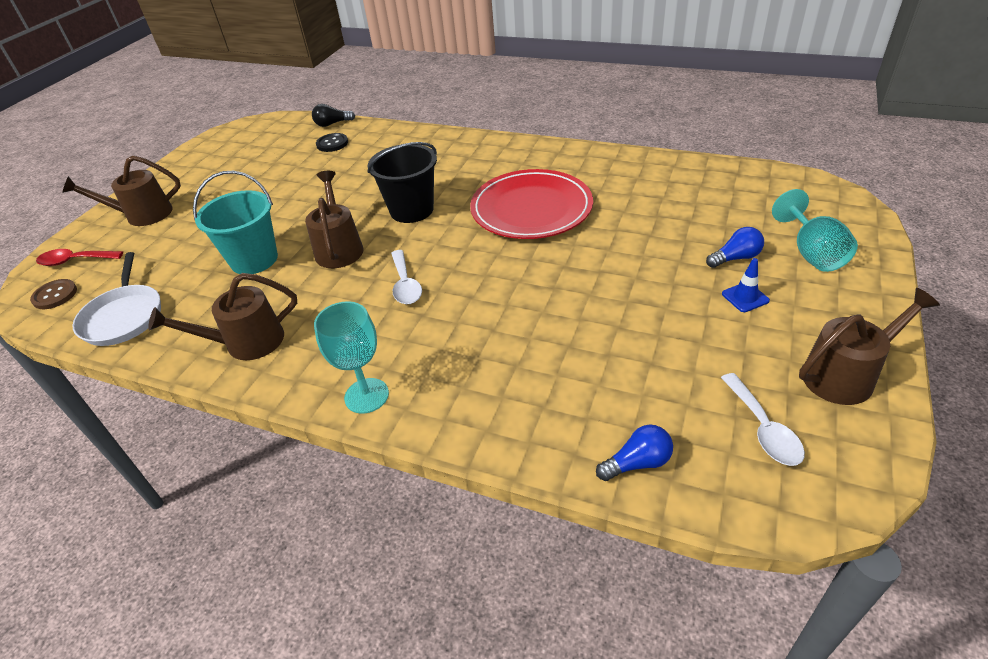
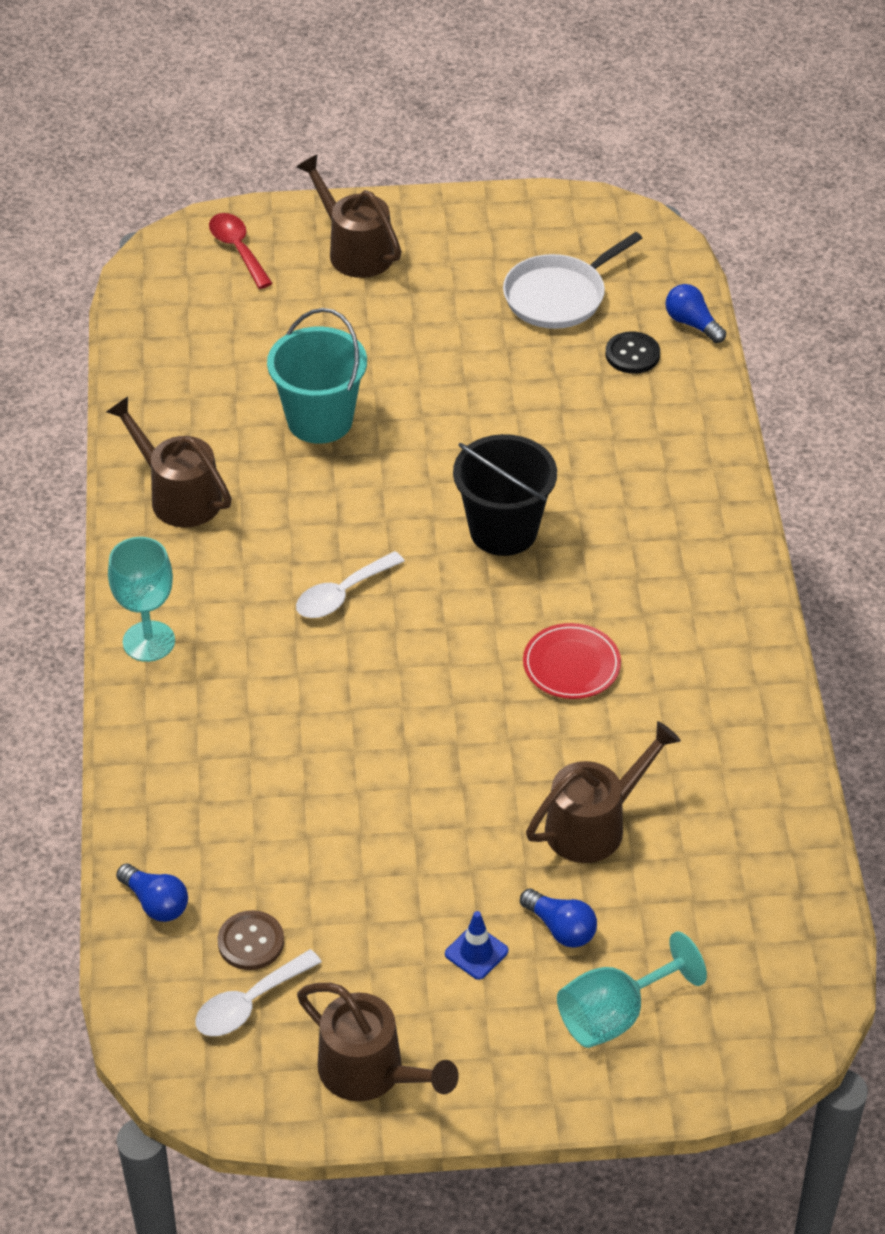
camera: 60 degrees right, 5 degrees up
(55, 295) = (173, 275): brown button -> brown button (251, 942)
(124, 317) = (168, 362): white pan -> white pan (558, 296)
(332, 124) = (692, 324): black light bulb -> blue light bulb
(339, 247) = (383, 492): brown watering can -> brown watering can (594, 824)
(531, 209) = (571, 665): red plate -> red plate, size x0.51

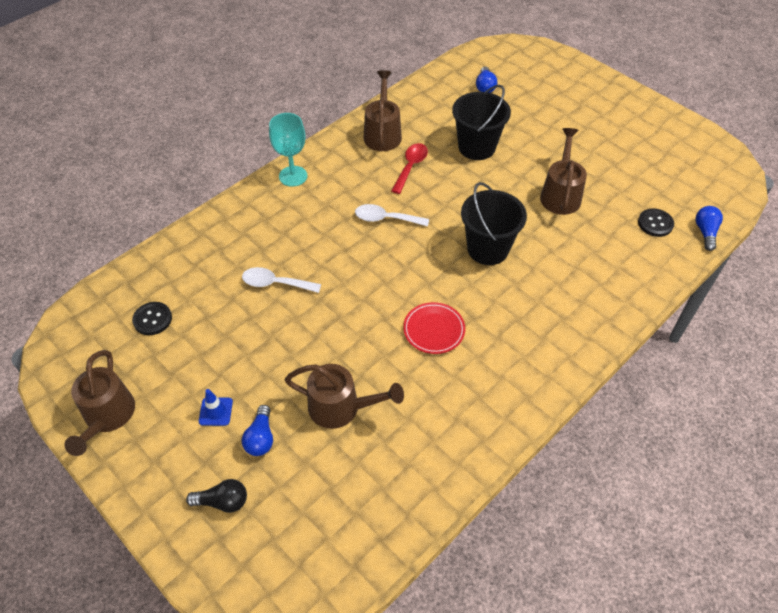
camera: 50 degrees right, 5 degrees up
(156, 903) = (148, 272): blue light bulb -> blue light bulb (485, 87)
(238, 249) = (538, 64): red spoon -> red spoon (410, 167)
(249, 1003) = (116, 342): white spoon -> white spoon (275, 283)
(251, 942) = (152, 319): brown button -> black button
(320, 420) = (476, 147): turquoise bucket -> black bucket
(354, 250) = (586, 95): brown watering can -> brown watering can (560, 194)
(558, 296) = (653, 174): white pan -> none
(614, 1014) = (223, 501): turquoise goblet -> black light bulb

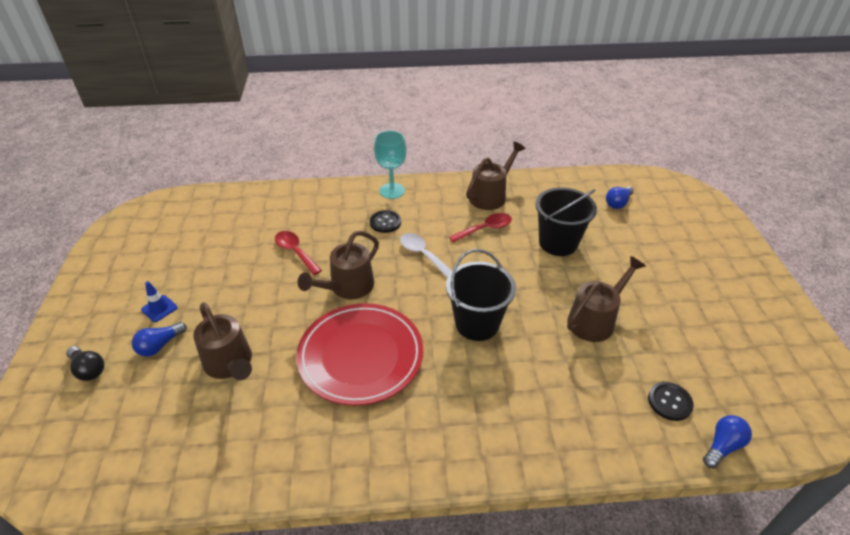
camera: 40 degrees right, 10 degrees down
(107, 417) = (106, 269): brown watering can -> brown watering can (347, 287)
(152, 319) = (200, 228): black button -> black button (385, 222)
(275, 283) = (295, 252): white spoon -> red spoon
(434, 330) = (361, 356): red plate -> red plate, size x1.97

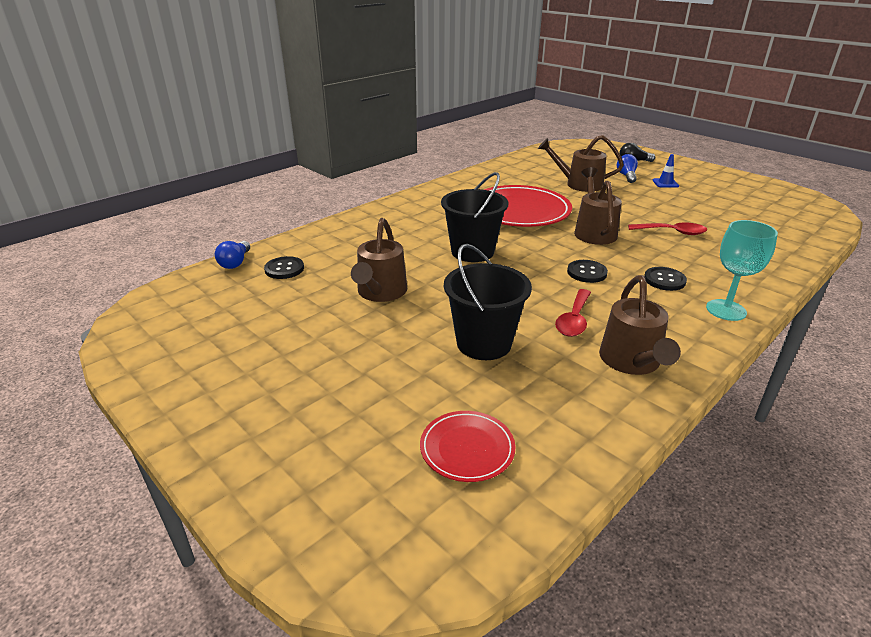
camera: 140 degrees right, 10 degrees down
(422, 254) = (586, 272): white spoon -> black button
(618, 203) = (467, 448): blue light bulb -> red plate

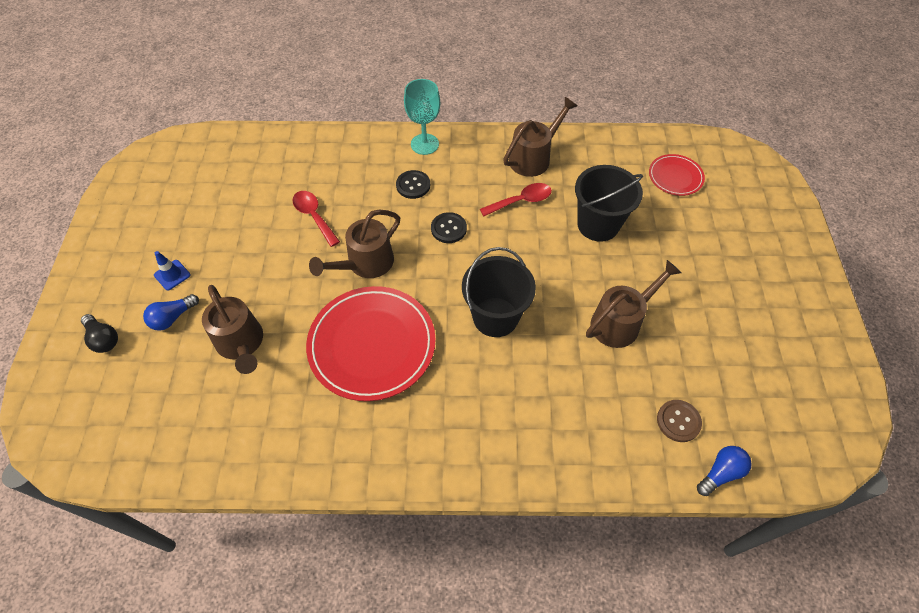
camera: 135 degrees left, 25 degrees up
(284, 269) = (678, 421): black button -> brown button

